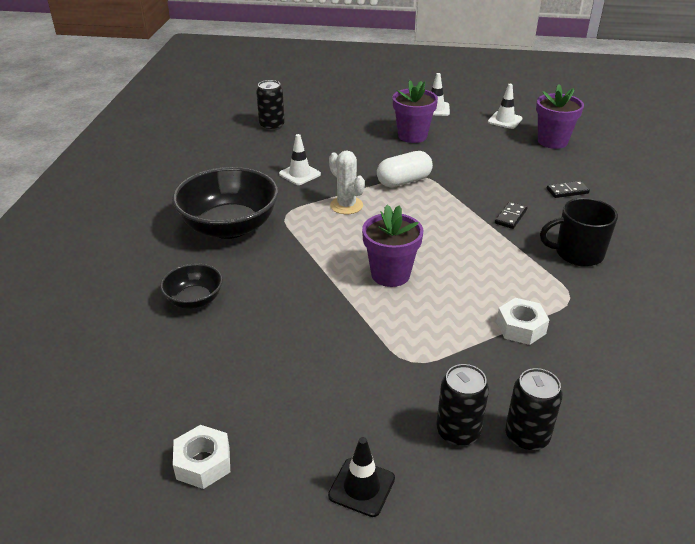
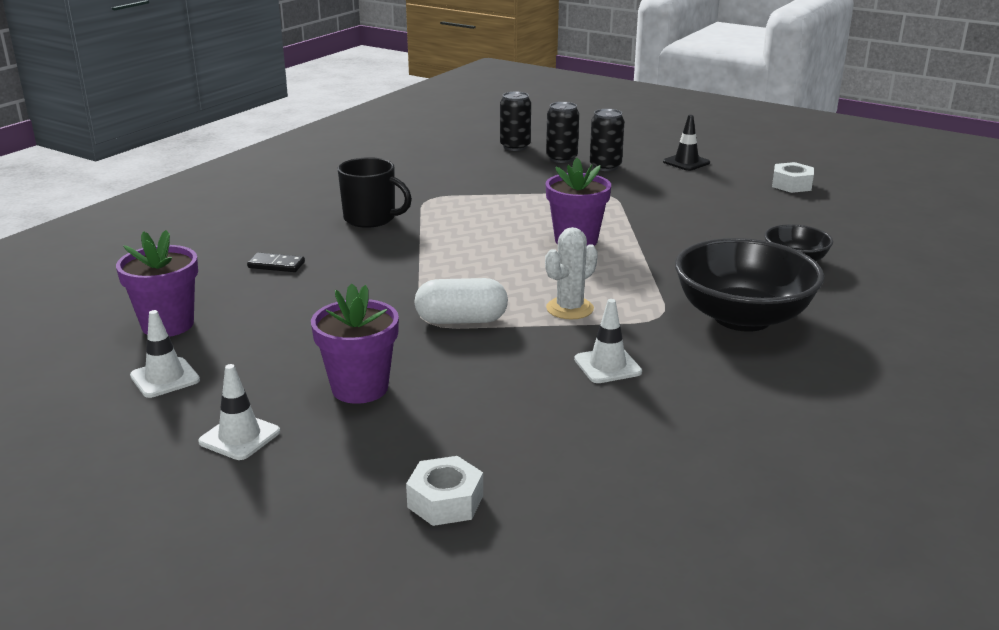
camera: 155 degrees left, 10 degrees down
(272, 126) = (605, 483): black can -> black can (515, 147)
(346, 205) = (569, 309): white cactus -> white cactus turned 60 degrees clockwise
(510, 217) = (385, 257): black domino -> none
(520, 327) = (498, 193): white nut -> white nut (445, 501)

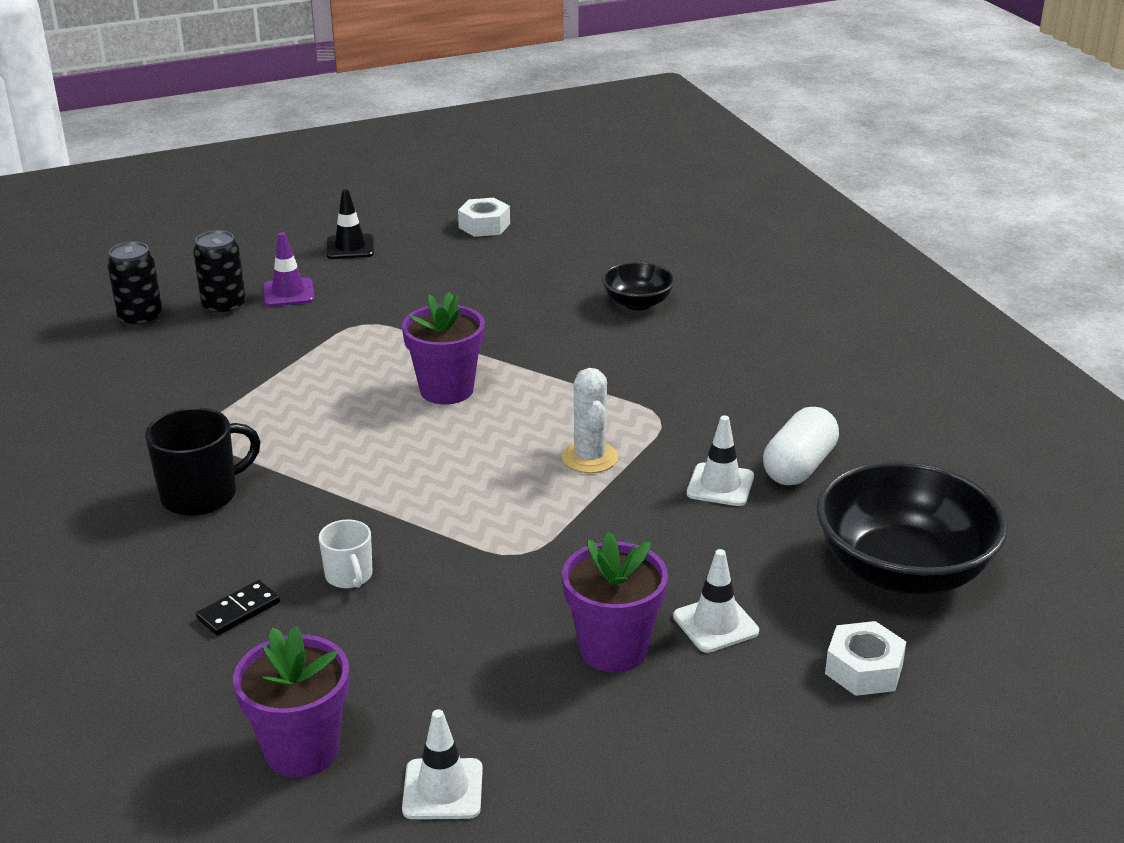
camera: 55 degrees left, 5 degrees up
(239, 437) = (634, 766): white traffic cone -> white traffic cone (715, 624)
(342, 281) = (349, 576): none -> white mug
(461, 320) = (540, 531): white capsule -> white capsule (799, 467)
(605, 166) = (288, 293): black can -> purple traffic cone
(742, 317) = (709, 379): black bowl -> black bowl (902, 571)

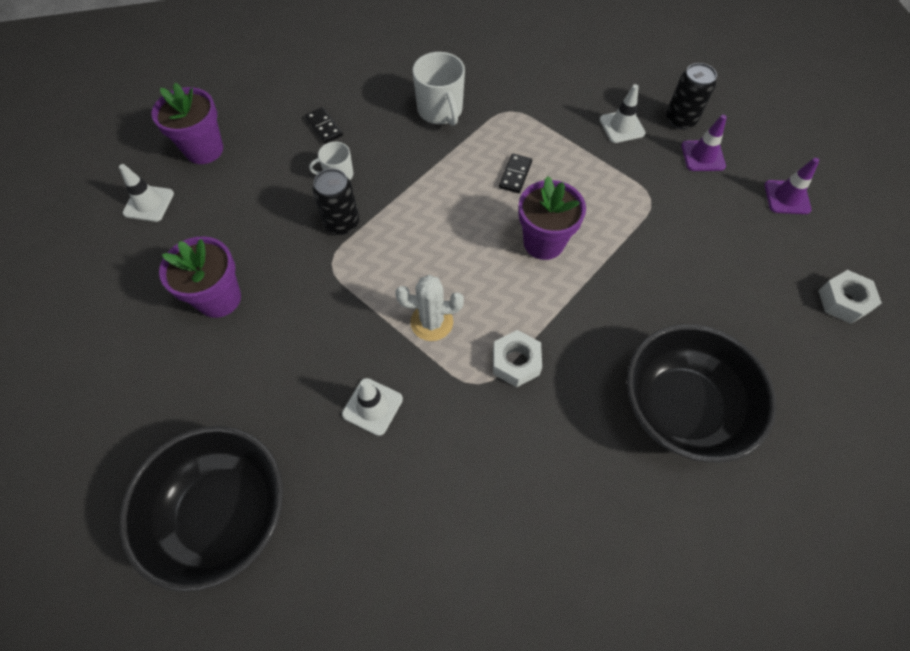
camera: 100 degrees right, 30 degrees up
(140, 319) = (664, 78): black can -> black can (342, 223)
(202, 495) = (440, 111): black mug -> white mug
(333, 418) = (515, 175): none -> black domino
(350, 247) = (787, 197): black traffic cone -> purple traffic cone
(637, 303) = (681, 408): black bowl -> black bowl, size x1.93
(715, 624) = (218, 362): white traffic cone -> white traffic cone (622, 126)
(799, 467) = (382, 477): white capsule -> none
(864, 669) = (136, 445): white nut -> white nut (516, 362)

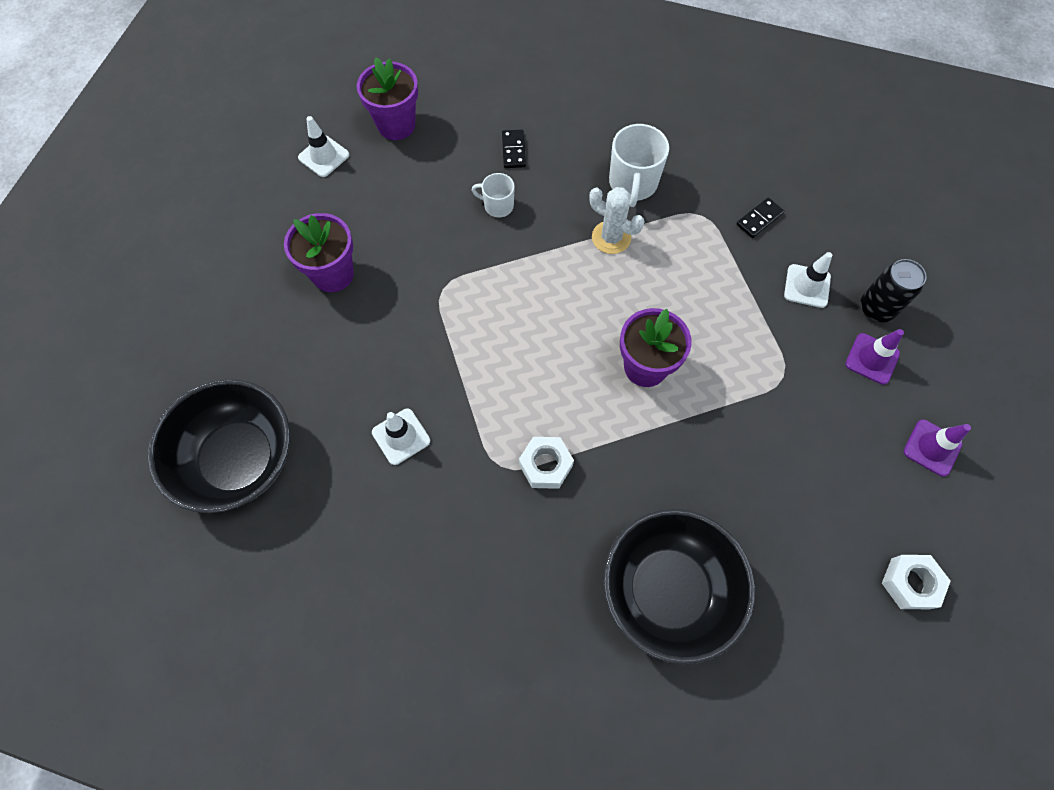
camera: 30 degrees right, 5 degrees up
(342, 223) = (473, 255): black can -> none
(431, 322) = (495, 389): white cactus -> white cactus (611, 237)
(515, 175) = (663, 285): black domino -> black domino (759, 219)

